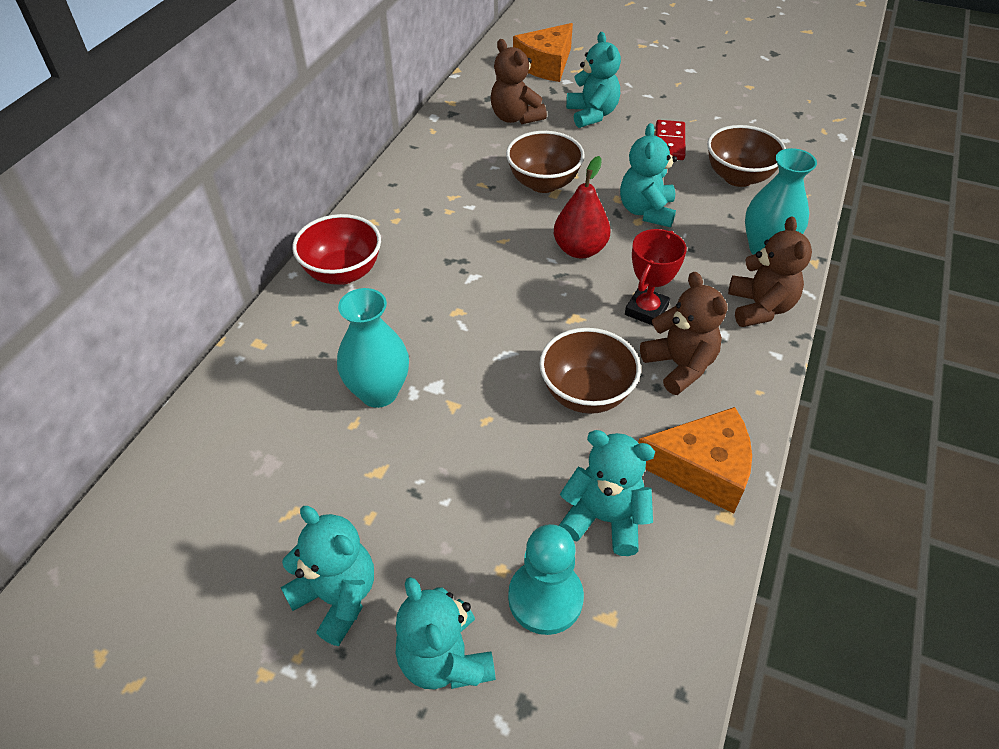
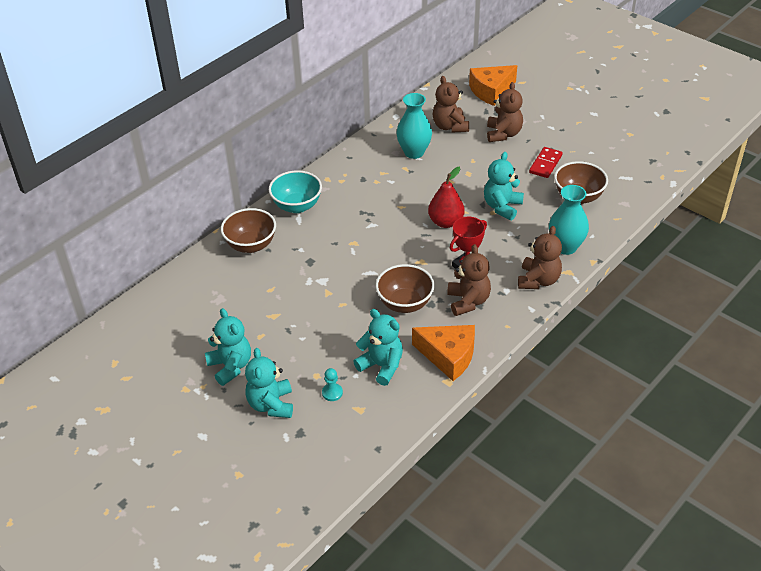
camera: 20 degrees right, 5 degrees down
(343, 272) = (297, 206): red bowl -> turquoise bowl
(379, 392) = (290, 276): turquoise vase -> turquoise vase (414, 152)
(543, 183) = (445, 175): brown bowl -> brown bowl (251, 245)
(545, 598) = (332, 393): turquoise pawn -> turquoise pawn, size x0.52
(592, 114) = (503, 134): turquoise teddy bear -> brown teddy bear

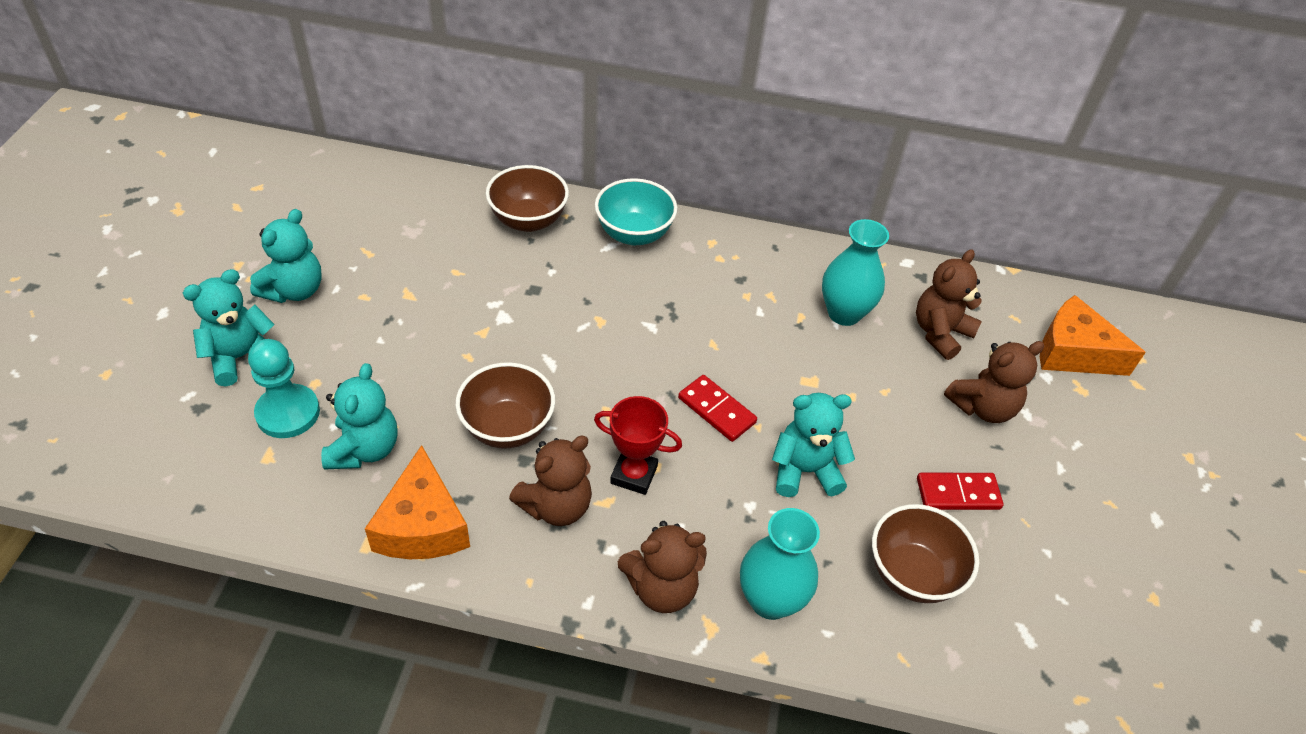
camera: 55 degrees right, 5 degrees up
(332, 393) = (288, 413): turquoise pawn -> turquoise pawn, size x1.93
(446, 222) = (716, 410): red pear -> red domino

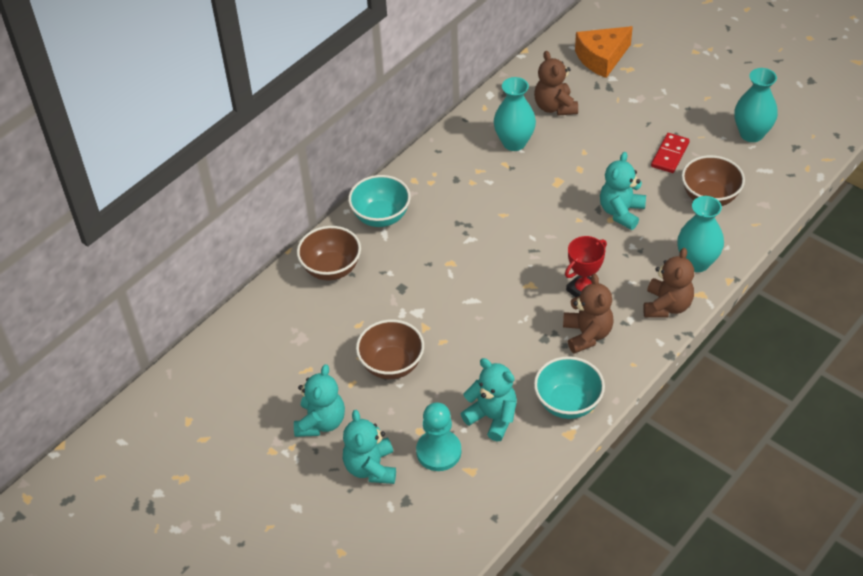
camera: 55 degrees left, 0 degrees up
(294, 290) = (321, 422): turquoise teddy bear -> turquoise teddy bear turned 45 degrees clockwise
(422, 525) = (568, 403): orange cheese -> turquoise bowl
(507, 427) = (514, 339): brown bowl -> brown bowl (392, 365)
(716, 410) = (556, 234): red domino -> none
(982, 407) = (618, 116): brown teddy bear -> none
(1087, 589) = (751, 134): none -> turquoise vase

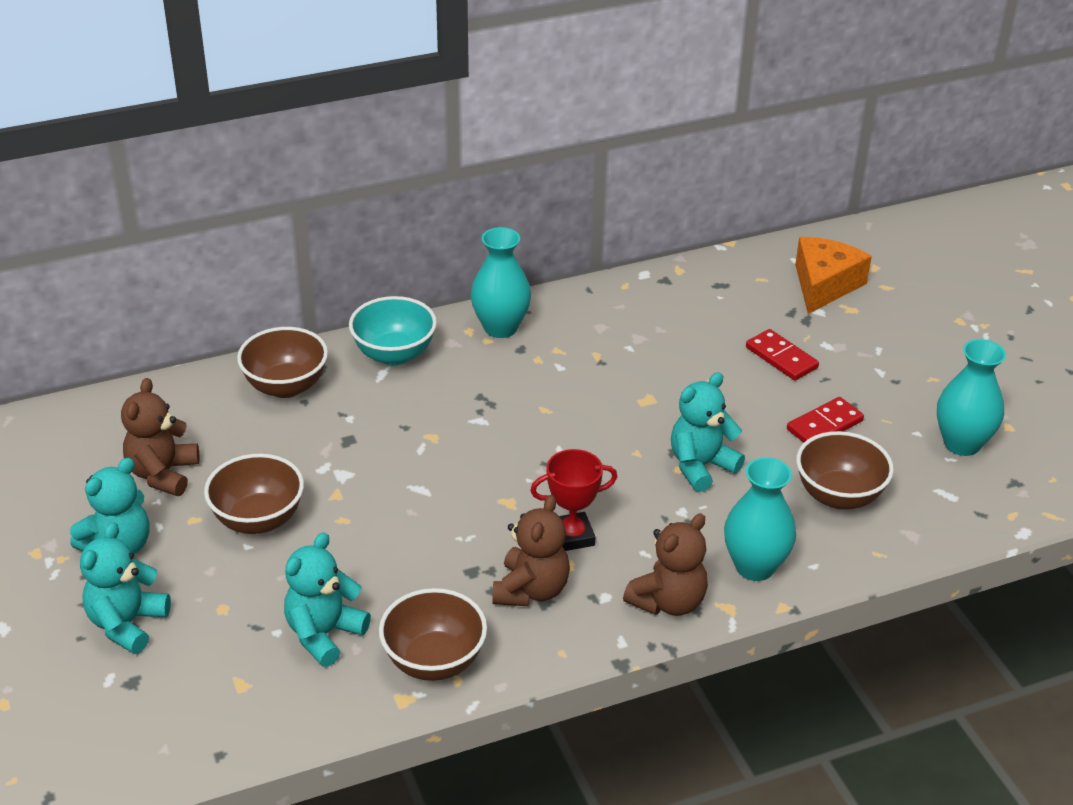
camera: 25 degrees right, 10 degrees down
(438, 451) = (223, 643): turquoise pawn -> none
(492, 417) = (324, 634): turquoise teddy bear -> turquoise teddy bear turned 120 degrees counterclockwise
(514, 143) = (628, 336): turquoise vase -> turquoise vase (500, 328)
(555, 107) = (715, 316): brown teddy bear -> brown teddy bear (163, 474)
(568, 403) = (434, 661): turquoise bowl -> brown bowl
(602, 58) = (824, 285): orange cheese -> orange cheese turned 120 degrees clockwise
(613, 119) = (781, 358): none -> red domino

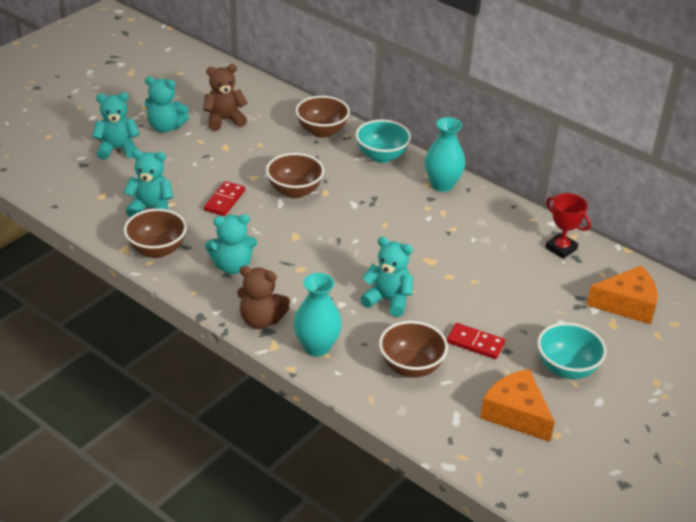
camera: 60 degrees right, 0 degrees up
(258, 520) = (215, 160): brown bowl -> brown bowl (294, 191)
(531, 590) = (232, 266): brown teddy bear -> turquoise teddy bear
(572, 536) = (286, 267): red trophy -> red trophy (561, 248)
(781, 358) = (526, 305): red domino -> red domino (224, 200)
(906, 374) = (566, 368): none -> turquoise bowl
(962, 444) = (516, 414): turquoise vase -> orange cheese

